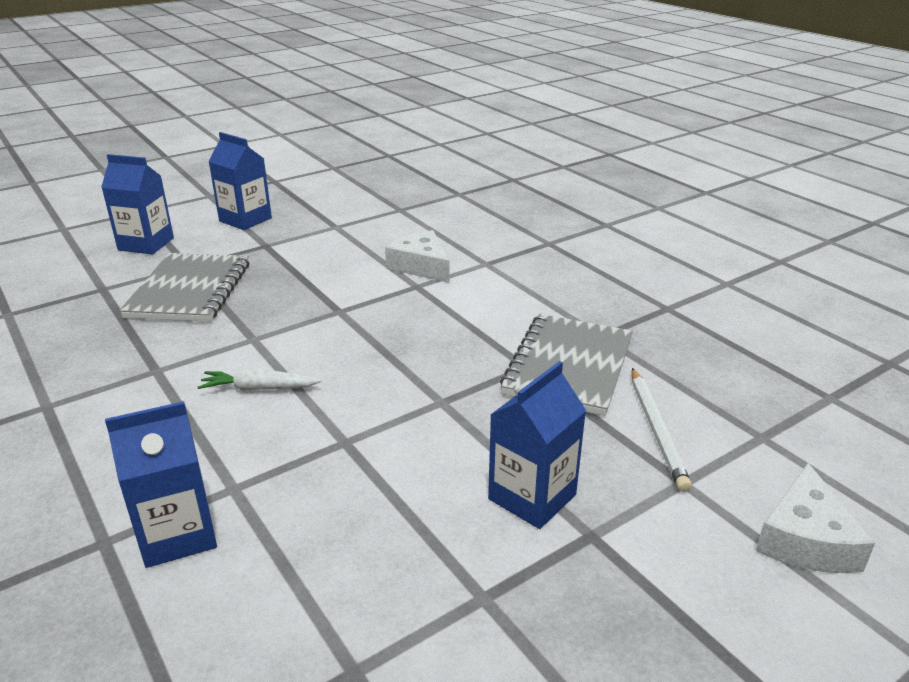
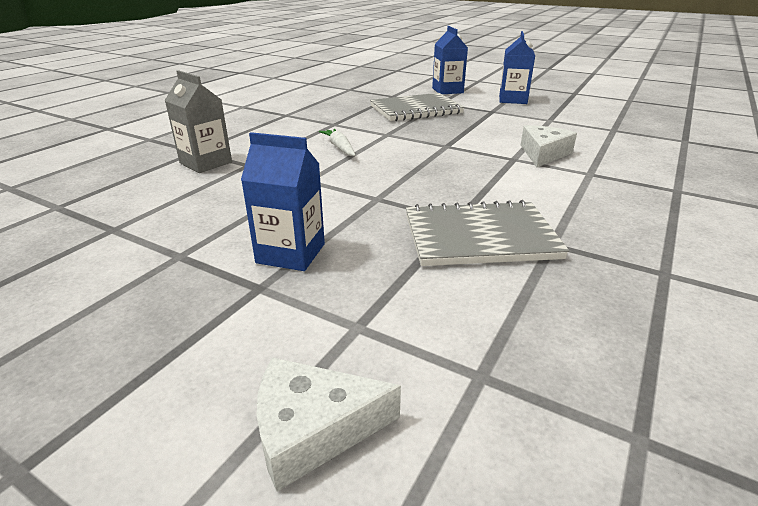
camera: 65 degrees right, 0 degrees up
(178, 534) = (206, 163): blue carton -> grey carton
(657, 430) = (427, 299): white pencil -> none

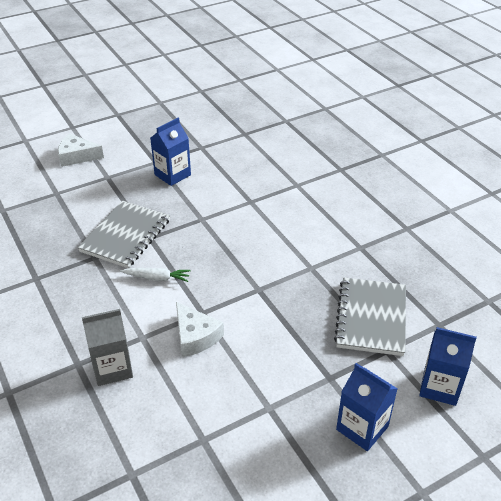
camera: 120 degrees right, 10 degrees up
(206, 163) = (313, 170): grey carton -> grey carton (112, 368)
(313, 429) = (77, 156): white cheese -> white cheese turned 105 degrees counterclockwise
(339, 147) = (298, 231): white carrot -> white carrot (157, 278)

